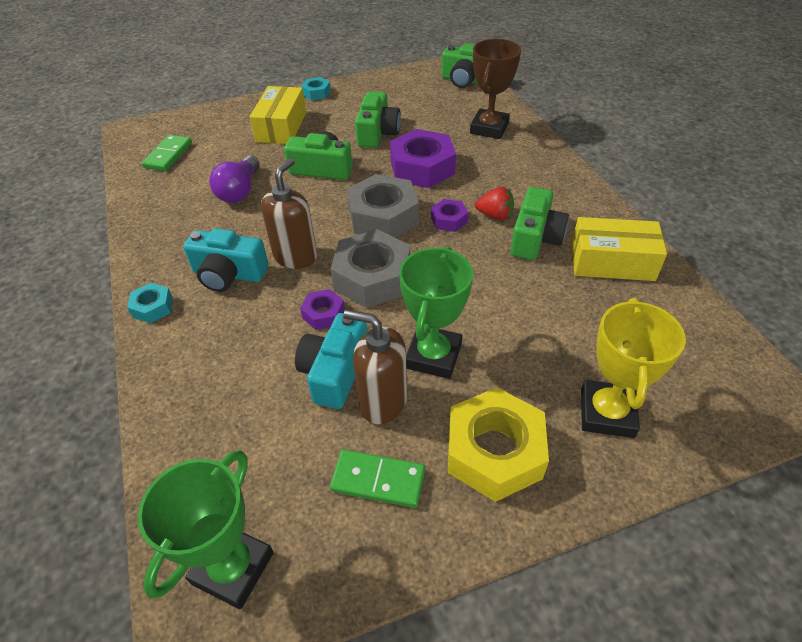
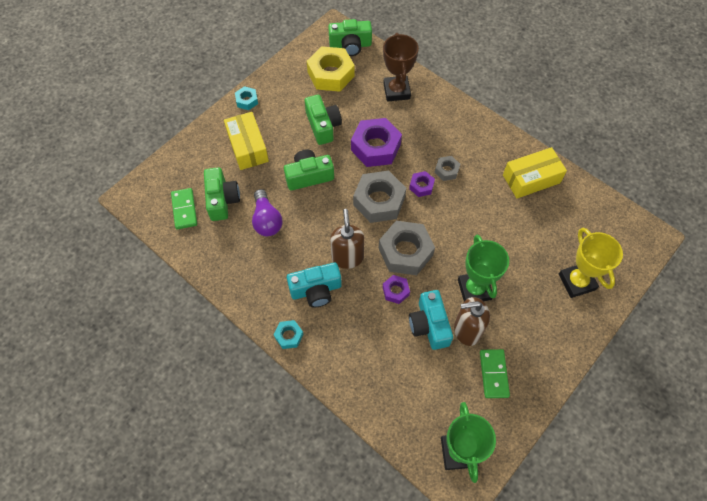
camera: 30 degrees left, 15 degrees up
(378, 480) = (493, 374): green domino -> green domino turned 75 degrees counterclockwise
(494, 451) = (537, 330): yellow nut -> yellow nut (330, 74)
(495, 215) = (446, 170): red strawberry -> grey nut
(535, 238) = (480, 179): green camera -> green camera (222, 200)

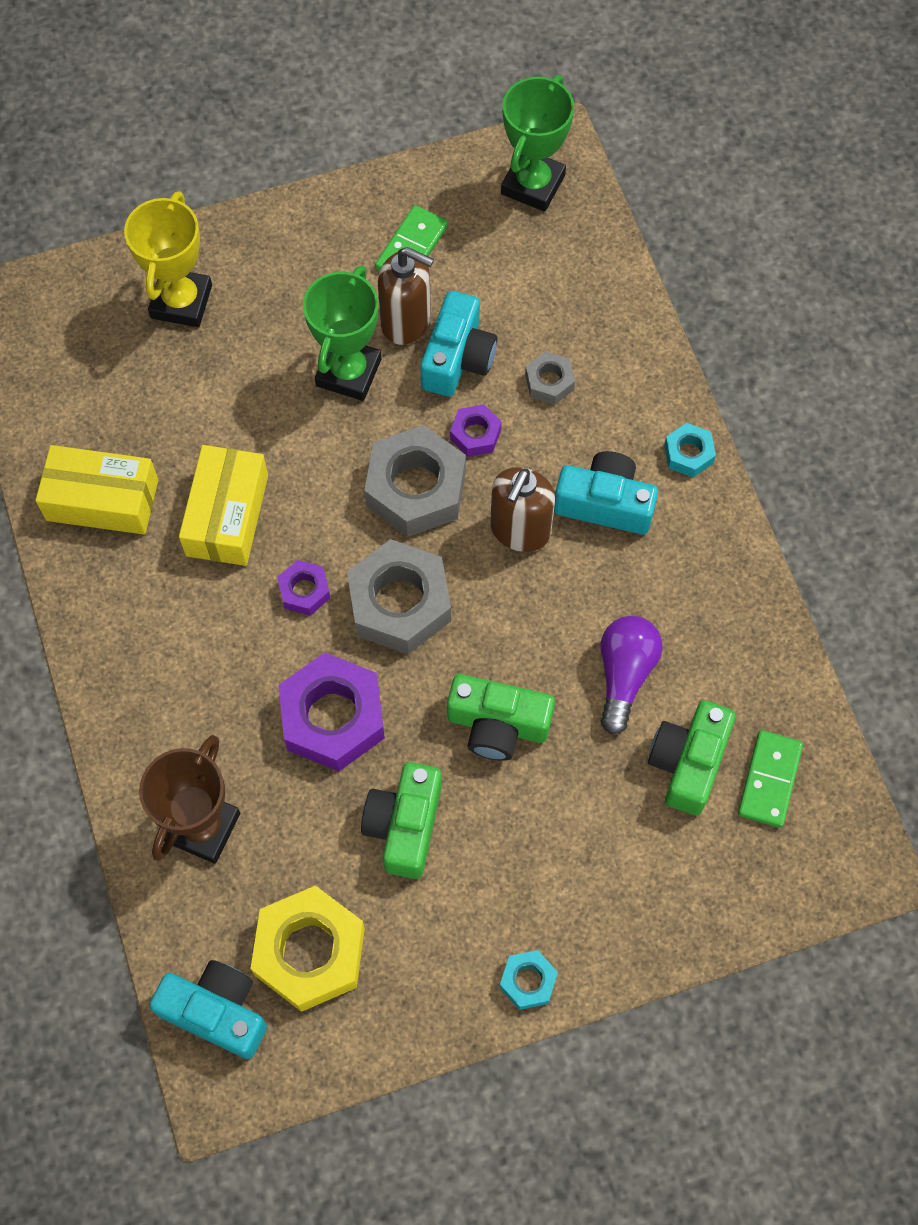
camera: 150 degrees left, 5 degrees up
(247, 147) = (583, 857): yellow box -> yellow box (227, 515)
(350, 45) = (216, 1011): green camera -> turquoise camera
(446, 170) = (237, 597): grey nut -> grey nut (549, 382)

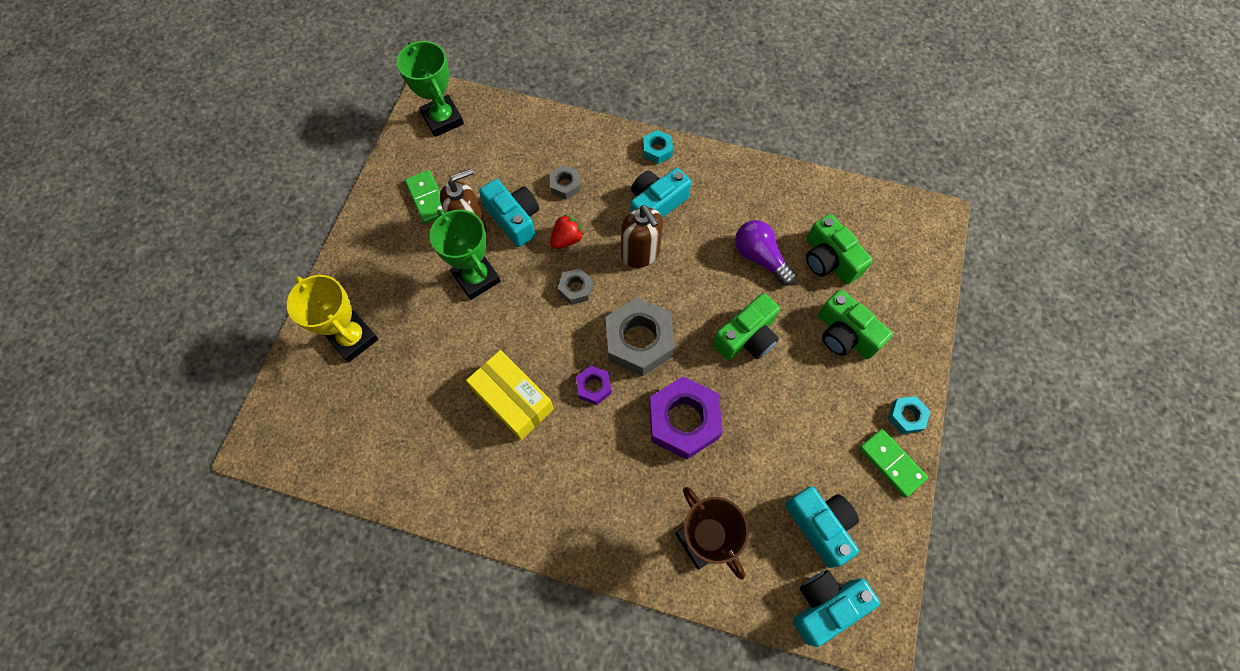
camera: 55 degrees left, 0 degrees up
(102, 500) = (445, 466): yellow box -> none
(310, 952) = (820, 525): yellow nut -> turquoise camera
(405, 825) = (775, 423): green camera -> green camera (845, 334)
(416, 488) = (576, 289): grey nut -> grey nut, size x0.50
(475, 434) = (567, 239): purple nut -> red strawberry
(769, 780) = (863, 229): green domino -> green domino (891, 463)

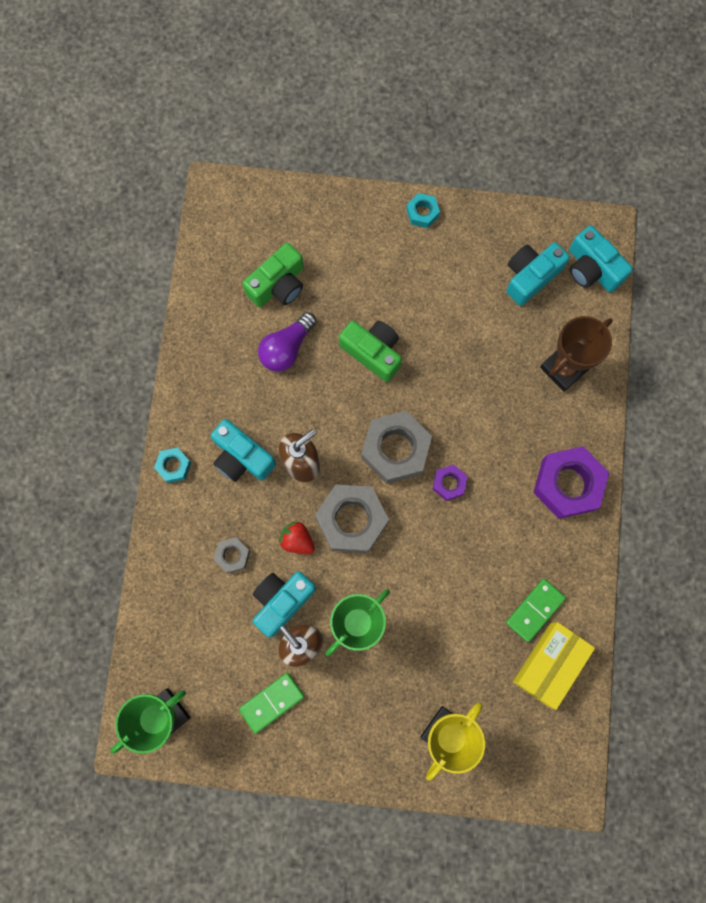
camera: 100 degrees left, 10 degrees up
(513, 399) = (476, 556): yellow box -> yellow box (549, 664)
(576, 289) = (351, 520): grey nut -> grey nut, size x2.02
(683, 421) = (464, 398): purple nut -> purple nut (567, 484)
(845, 334) = (354, 266): green camera -> none
(891, 463) = (466, 223): green domino -> green domino (535, 610)

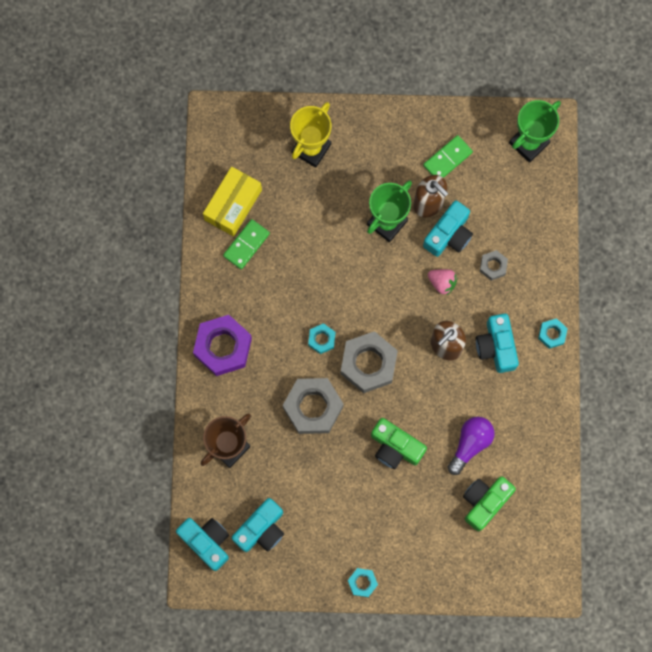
camera: 175 degrees right, 0 degrees up
(242, 457) = (496, 346): turquoise camera -> turquoise camera turned 135 degrees counterclockwise
(297, 540) = (442, 283): red strawberry -> pink strawberry
(351, 520) = (399, 303): grey nut -> grey nut (313, 407)
(449, 483) = (321, 339): purple nut -> turquoise nut

